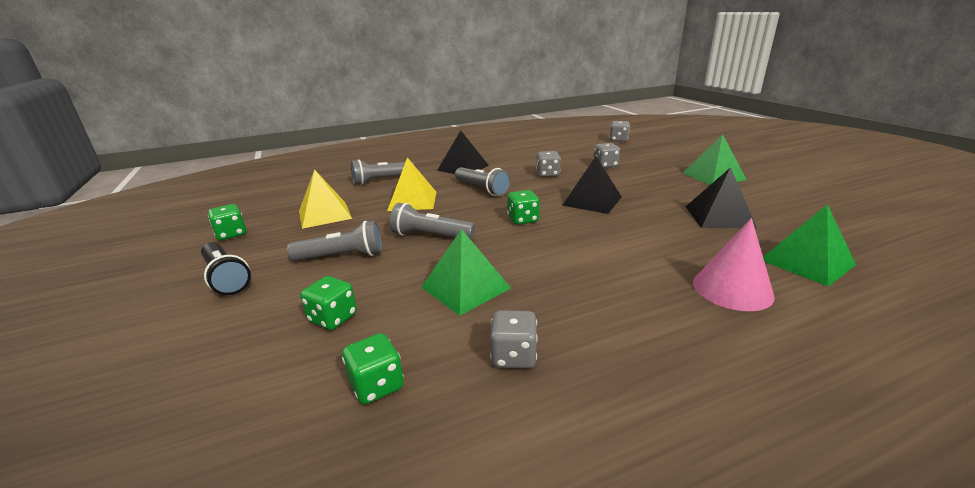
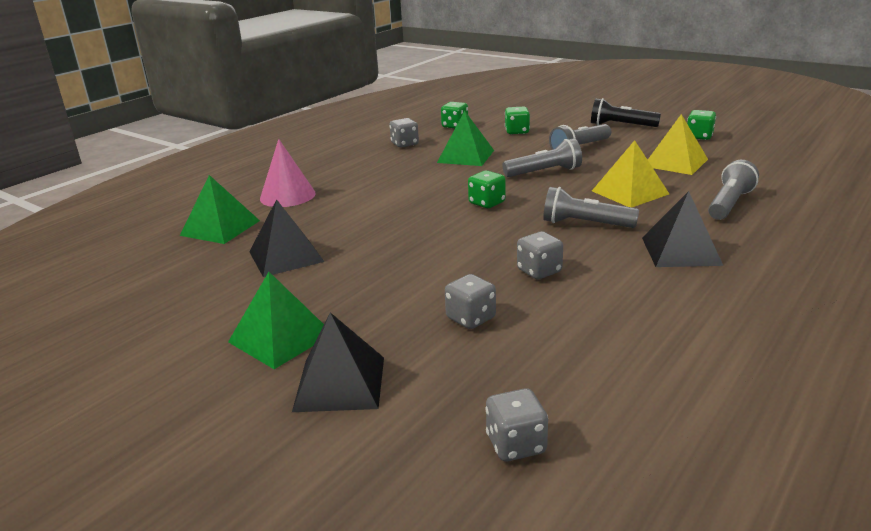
camera: 150 degrees right, 0 degrees up
(592, 201) = (437, 241): black pyramid -> black pyramid (340, 383)

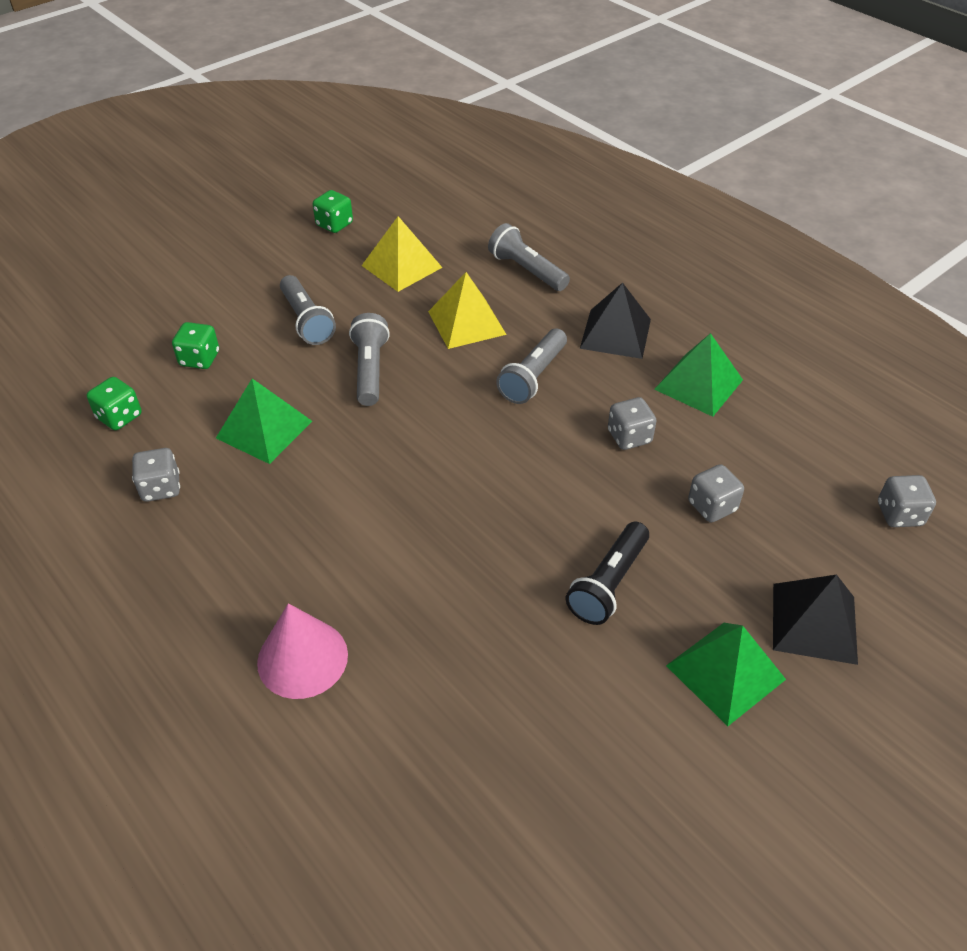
camera: 80 degrees left, 20 degrees up
(220, 228) = (391, 753): green pyramid -> green pyramid (698, 384)
(286, 256) = (522, 664): black pyramid -> none
(487, 203) = (441, 440): green dice -> none
(621, 125) = (250, 266): black flashlight -> black flashlight (608, 584)

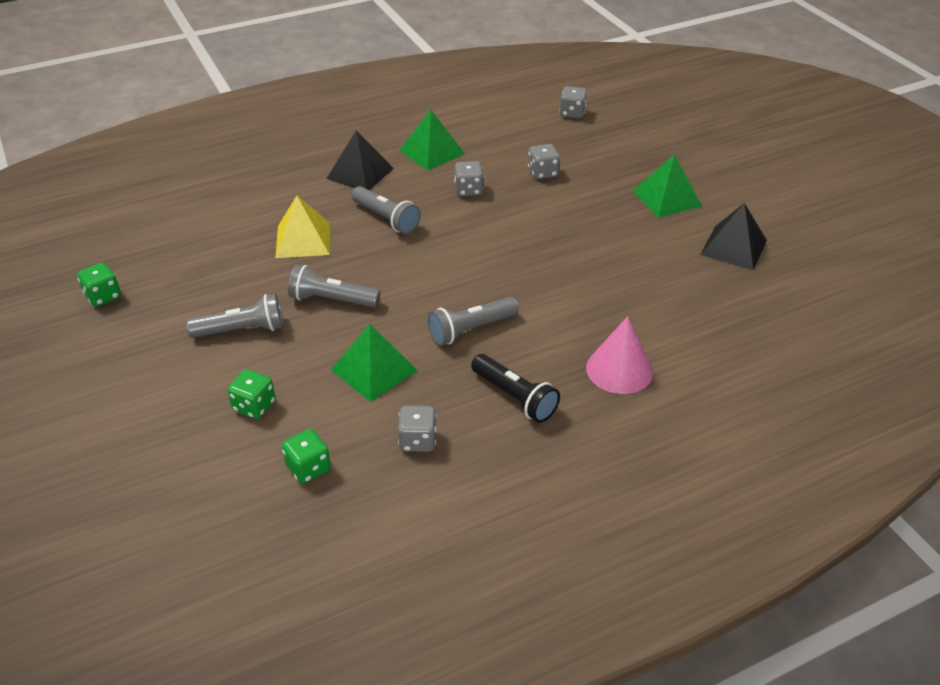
camera: 75 degrees left, 5 degrees down
(401, 266) = (202, 263): yellow pyramid -> none
(527, 270) = (257, 198): grey flashlight -> grey flashlight (470, 330)
(608, 584) = (592, 225): black flashlight -> black flashlight (515, 397)
(814, 622) = (640, 161): black pyramid -> black pyramid (733, 247)

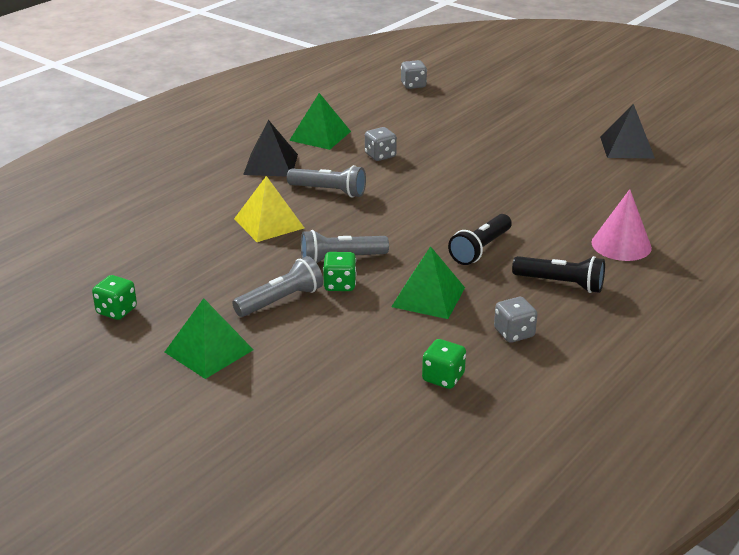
camera: 25 degrees left, 10 degrees down
(254, 406) = (350, 350): green dice -> green dice (340, 285)
(470, 330) = (480, 249): grey flashlight -> black flashlight
(543, 173) = (431, 131): grey dice -> none
(666, 198) = (546, 126): green pyramid -> green pyramid (208, 351)

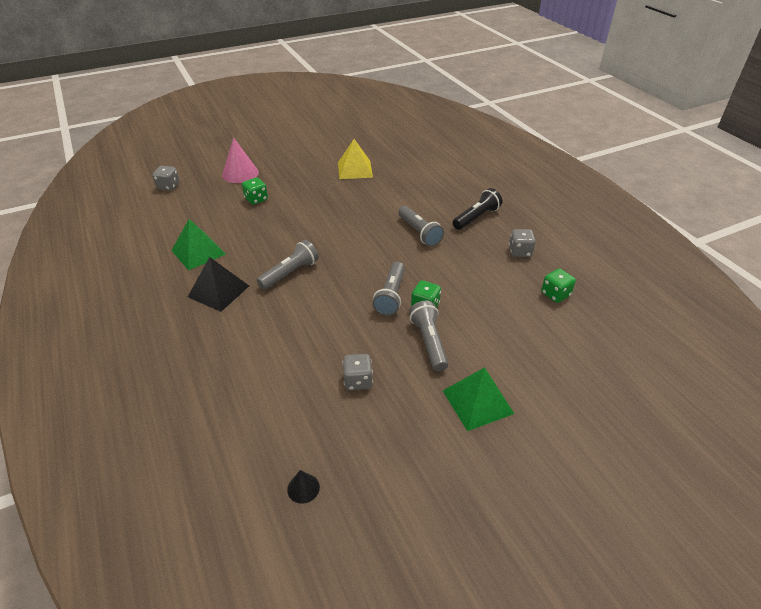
camera: 65 degrees left, 10 degrees up
(55, 278) = (303, 488): none -> black cone
(116, 311) = (389, 450): green dice -> green dice (256, 199)
(269, 223) = (312, 318): yellow pyramid -> yellow pyramid (355, 169)
(380, 156) = (260, 234): grey dice -> grey dice (358, 381)
(428, 297) = (462, 271): green pyramid -> none
(480, 249) = (419, 233): black flashlight -> grey flashlight
(621, 245) = (448, 184): pink cone -> pink cone (240, 173)
(626, 147) = (341, 143): black pyramid -> none

